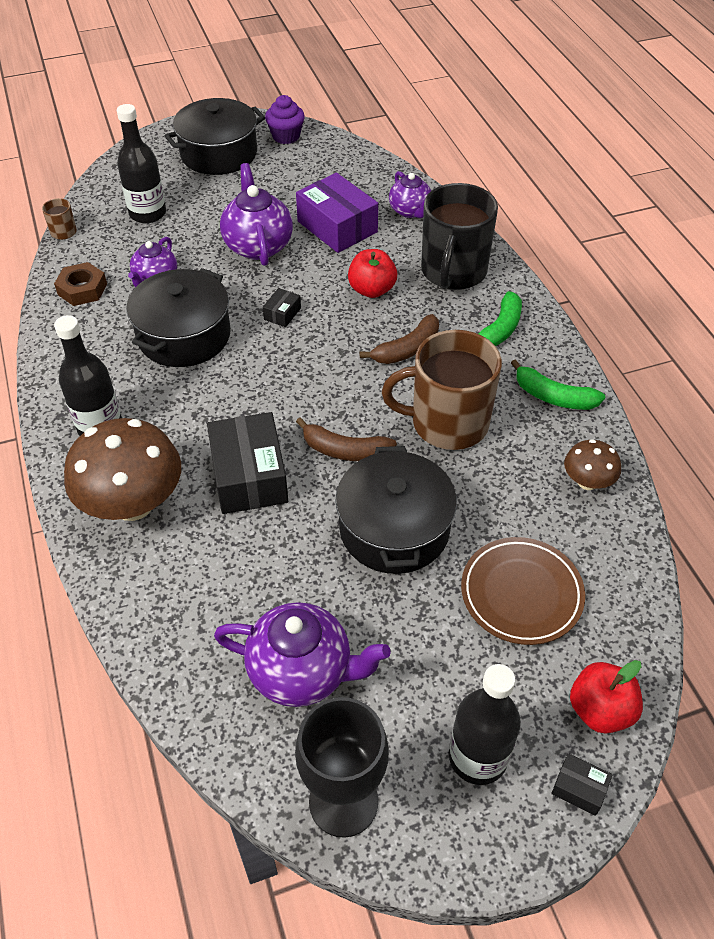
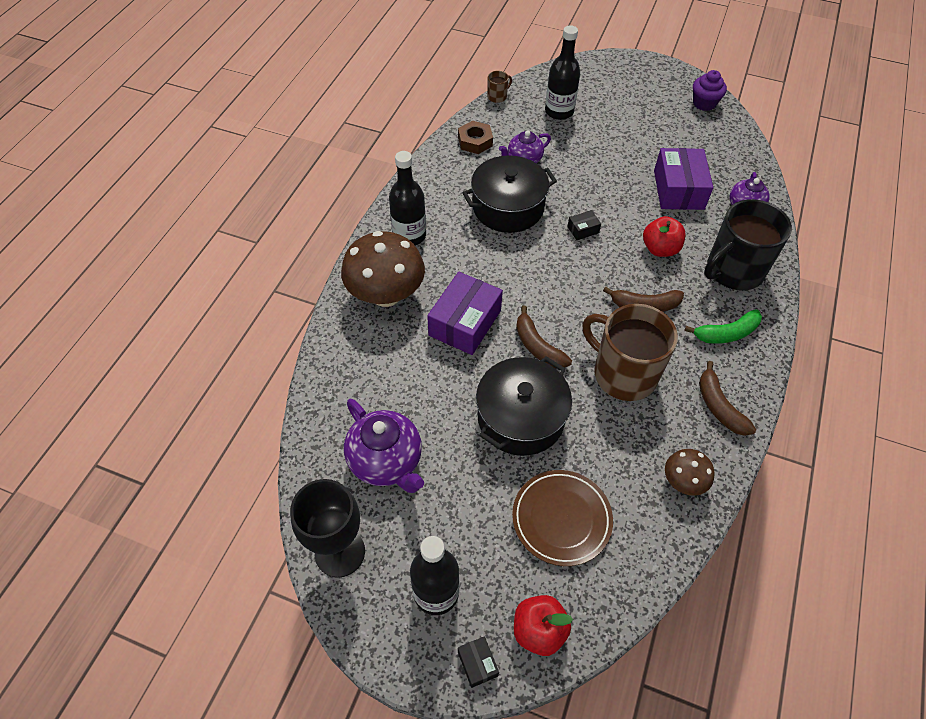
camera: 40 degrees right, 5 degrees up
(219, 153) = (644, 93): black pot -> none
(249, 476) = (465, 323): black box -> purple box
(258, 245) = (610, 173): purple teapot -> none
(553, 397) = (719, 407): green banana -> brown banana

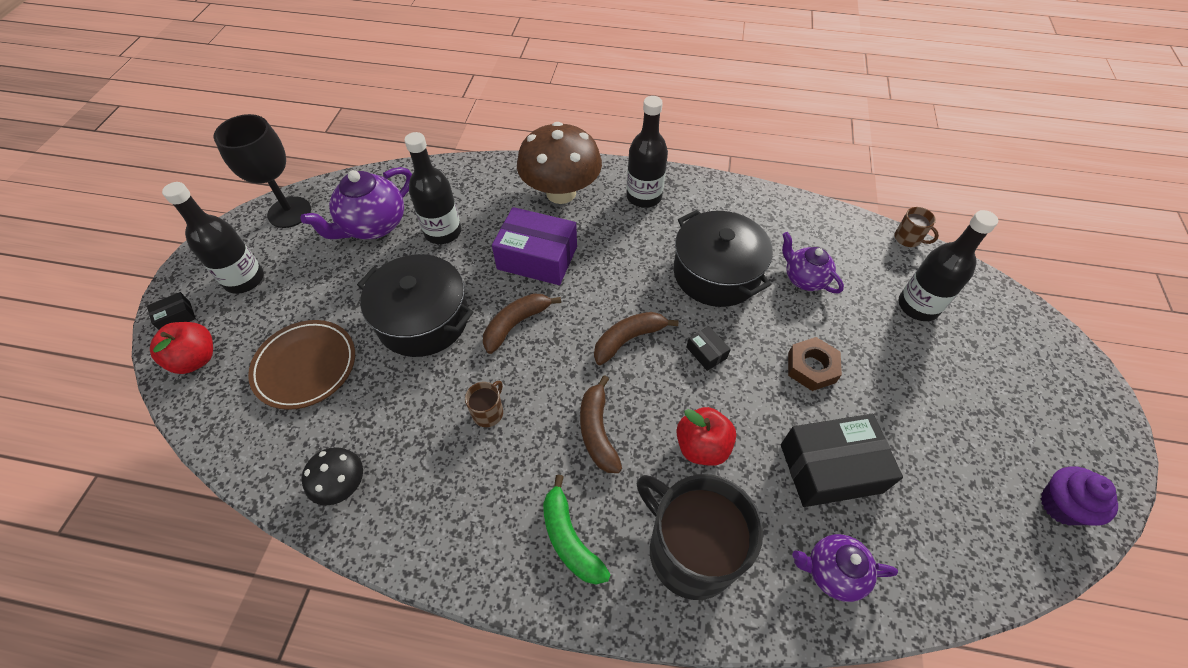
camera: 80 degrees right, 0 degrees up
(412, 396) = (443, 232): none -> black bottle
(475, 141) = (813, 228): brown nut -> brown nut (811, 367)
(623, 373) = (488, 412): brown mug -> brown mug, size x0.41
(678, 190) = (830, 468): purple box -> black box
(683, 481) = (342, 485): brown mushroom -> black mushroom
(719, 407) = (448, 528): brown banana -> brown banana (628, 339)

